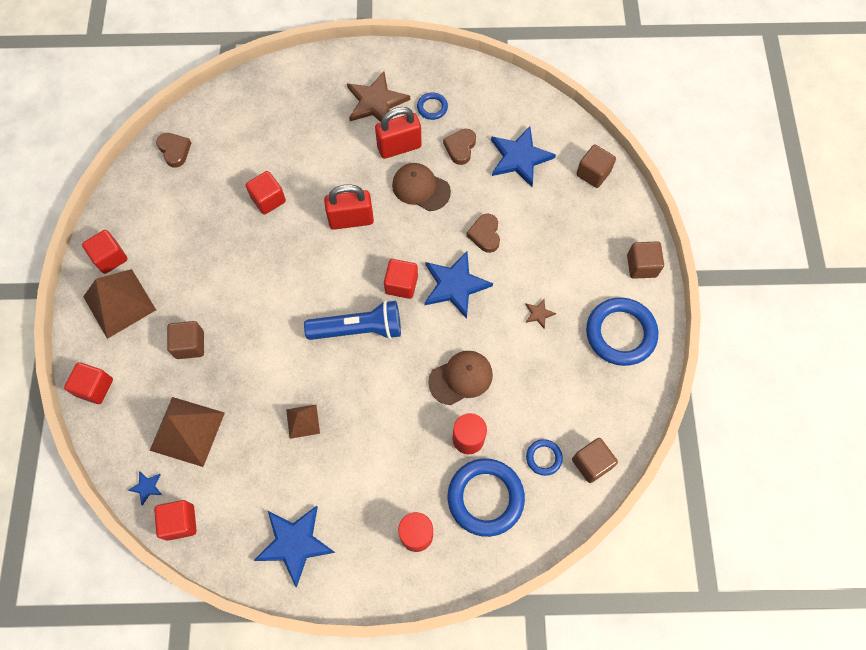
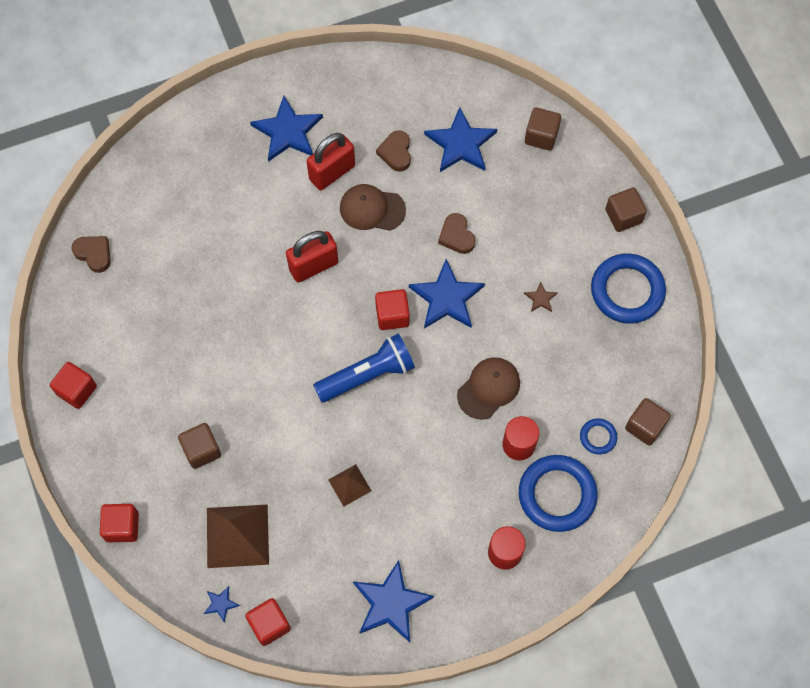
camera: 20 degrees left, 0 degrees up
(119, 303) = (108, 433): brown pyramid -> none
(268, 199) = (217, 273): red cube -> none
(376, 102) = (287, 132): brown star -> blue star
(432, 107) = (349, 119): blue ring -> none

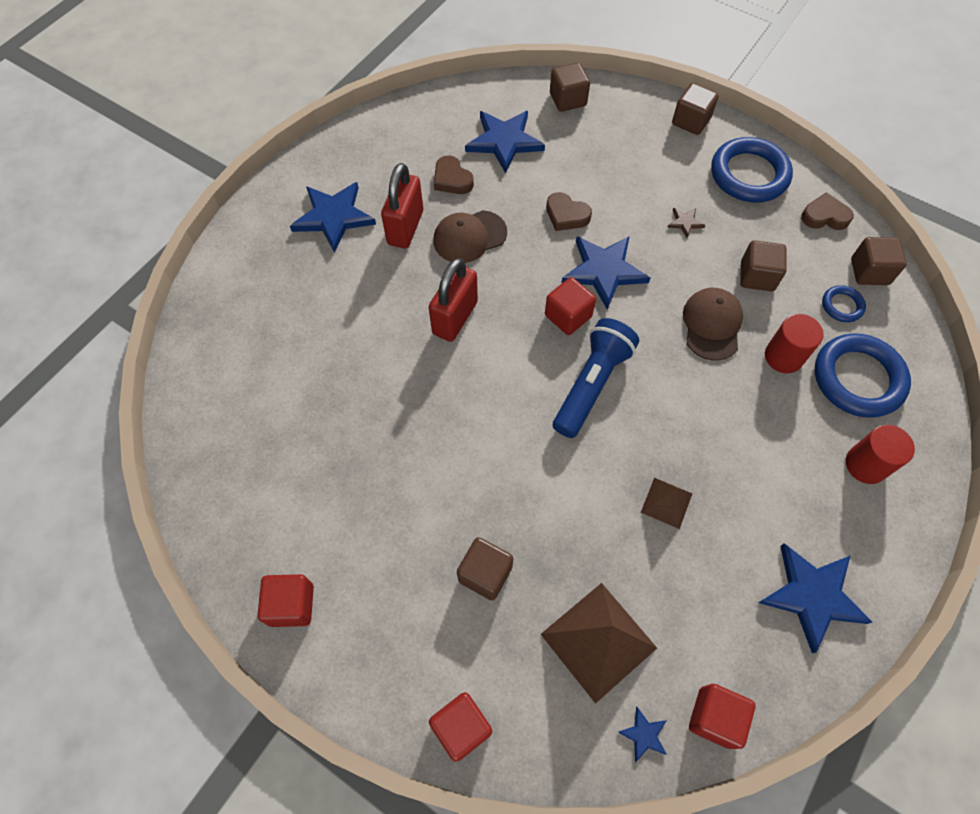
camera: 35 degrees left, 5 degrees down
(94, 254) = (209, 445): brown heart -> brown heart (824, 216)
(555, 374) = (757, 276): none -> brown cube

